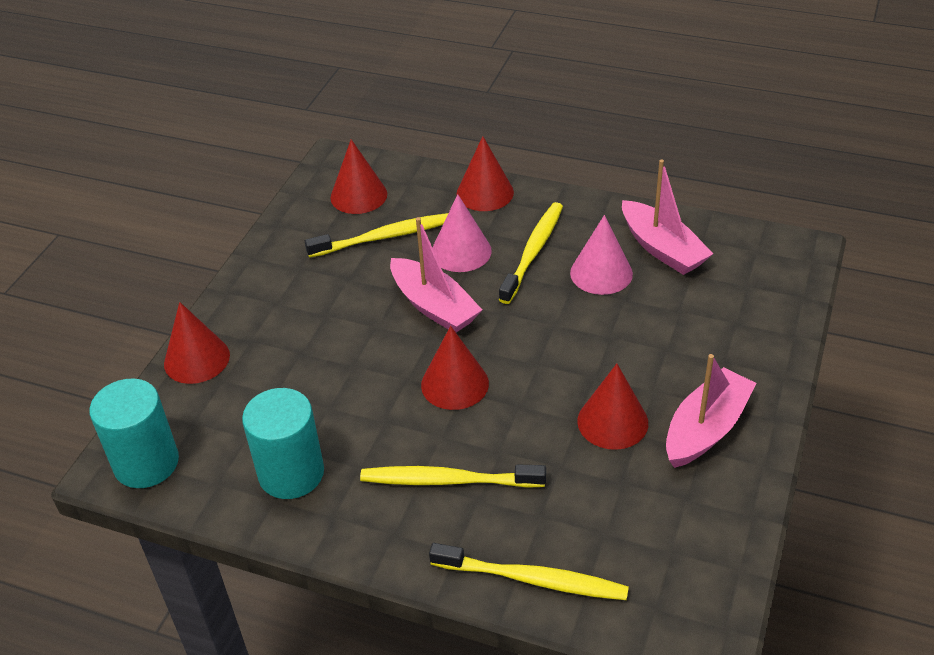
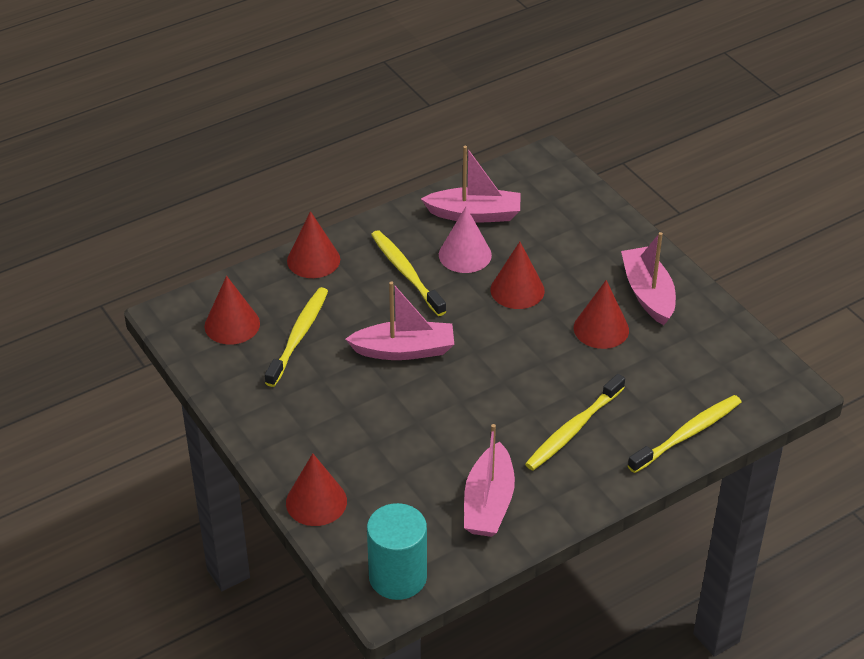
camera: 55 degrees left, 0 degrees up
(291, 473) = (488, 503): turquoise cylinder -> pink boat
(454, 384) = (491, 380): red cone -> red cone (517, 290)
(461, 251) = (363, 306): pink cone -> none

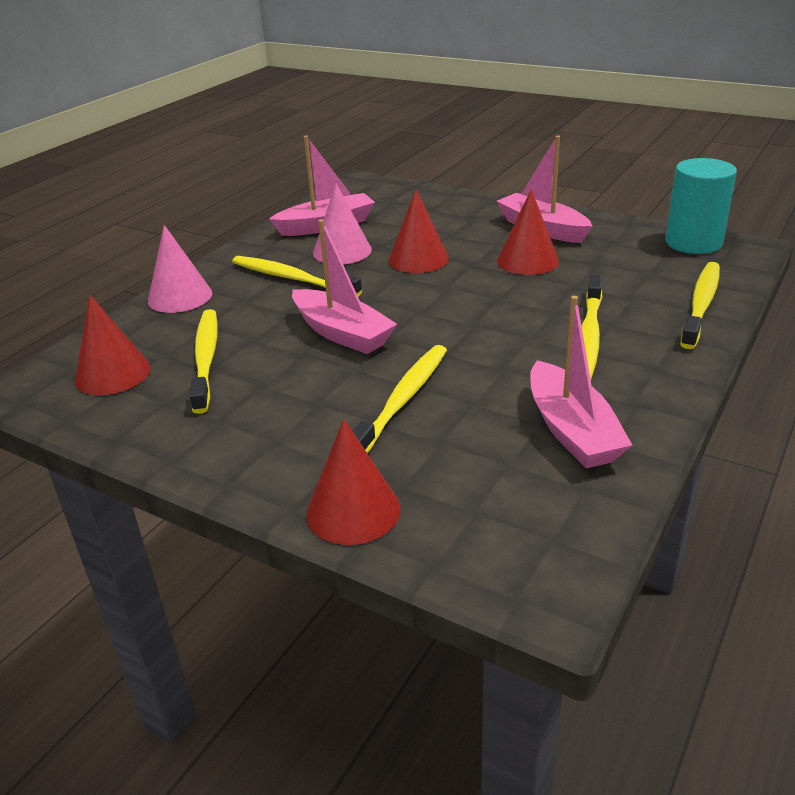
camera: 25 degrees left, 10 degrees down
(313, 260) = (180, 297): red cone -> pink cone
(398, 577) = (542, 555): turquoise cylinder -> turquoise cylinder (693, 243)
(402, 431) = (403, 400): none -> yellow toothbrush
(404, 350) = (342, 333): pink boat -> pink boat turned 75 degrees clockwise

